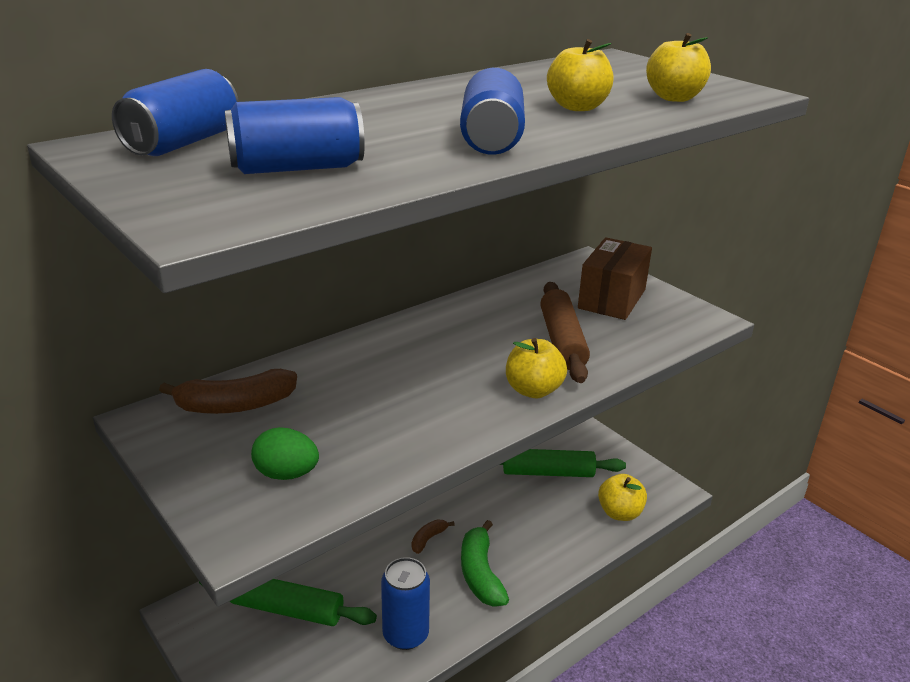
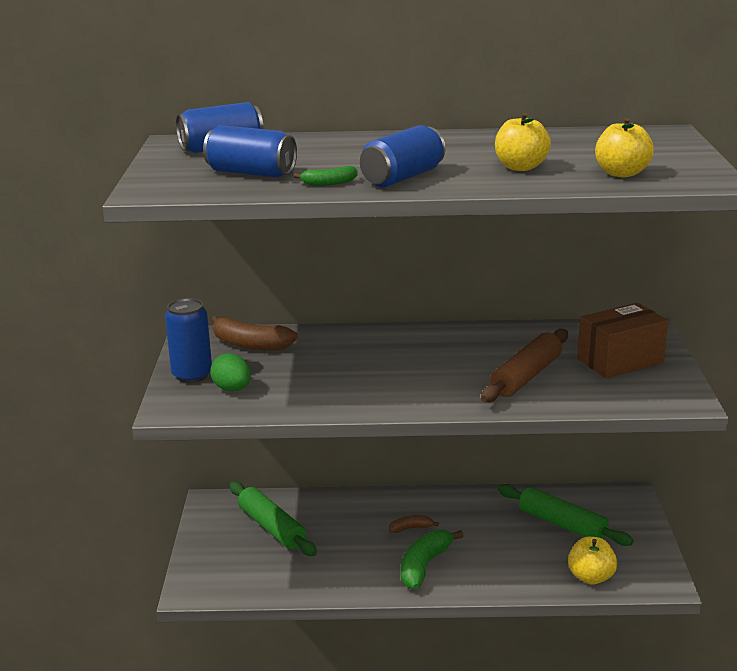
camera: 40 degrees right, 5 degrees down
(405, 634) = (331, 576): blue can -> blue can (192, 375)
(425, 161) = (329, 183): none -> green banana
(533, 390) = (453, 398): yellow apple -> none

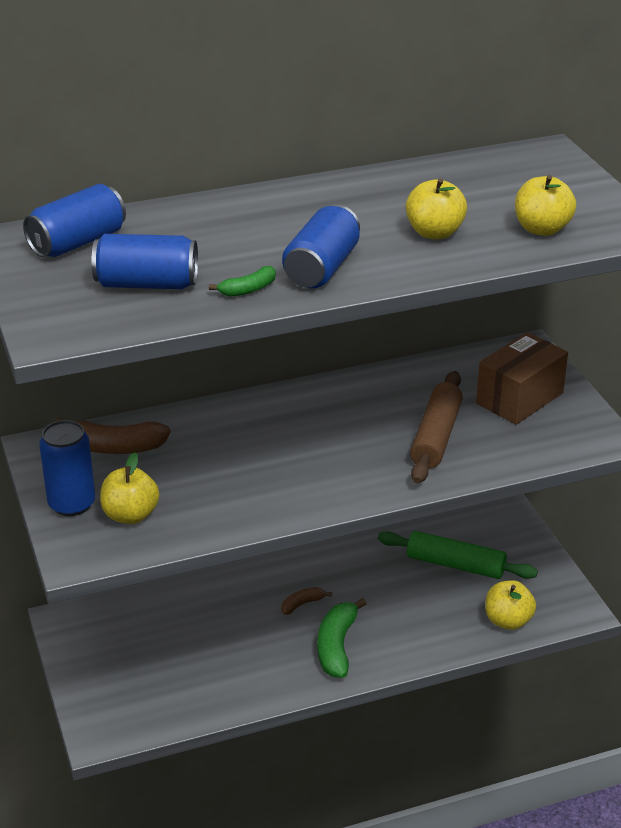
camera: 20 degrees left, 10 degrees up
(232, 389) = (130, 515): green egg -> yellow apple
(271, 527) = (150, 637): green rolling pin -> none

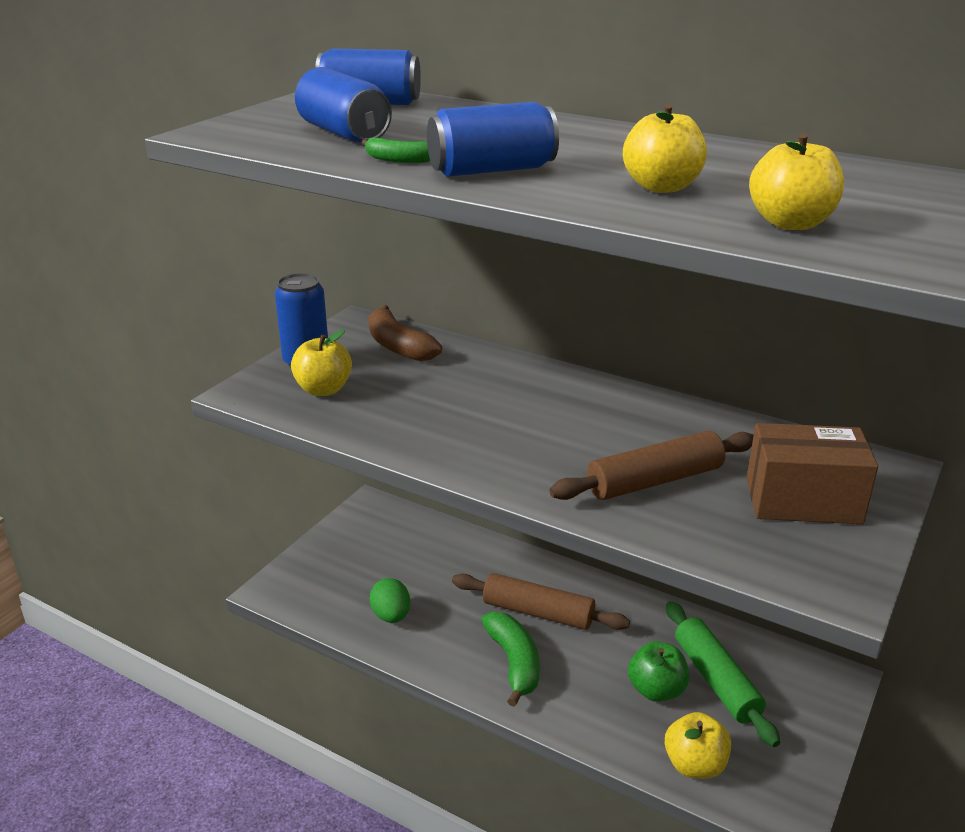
camera: 50 degrees right, 5 degrees down
(214, 682) = (391, 616): none -> green egg
(302, 604) = (538, 612): brown banana -> brown rolling pin
(337, 646) = (514, 663): green banana -> green banana turned 105 degrees clockwise
(434, 596) = (656, 690): none -> green apple

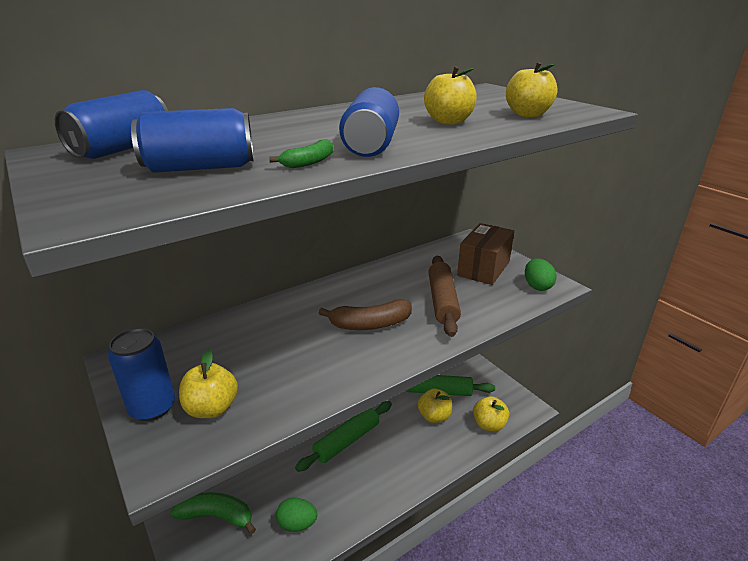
camera: 65 degrees left, 0 degrees up
(398, 346) = (188, 349): brown banana -> brown banana (370, 324)
(514, 663) = (382, 470): green banana -> green banana (217, 516)
(538, 612) = (347, 441): brown rolling pin -> green rolling pin
(656, 690) = (434, 416): green apple -> yellow apple
(809, 568) = (537, 286): none -> green egg

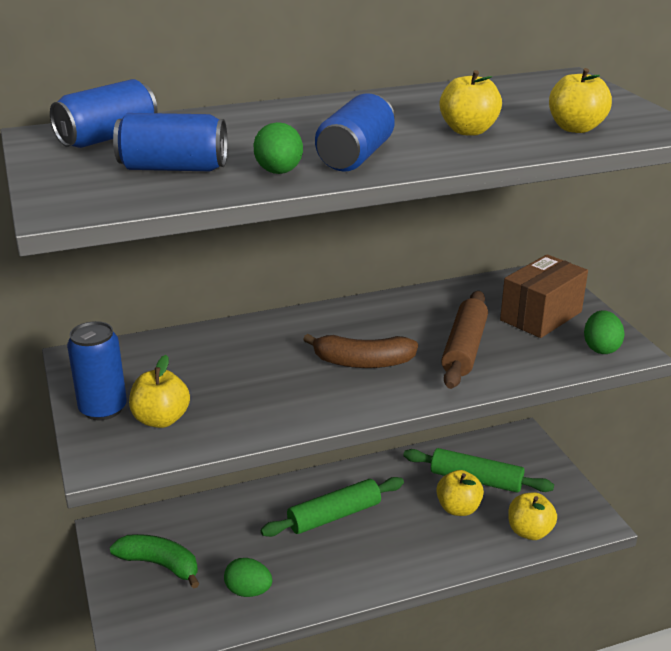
camera: 15 degrees right, 0 degrees up
(309, 162) = (279, 172): green banana -> green egg

